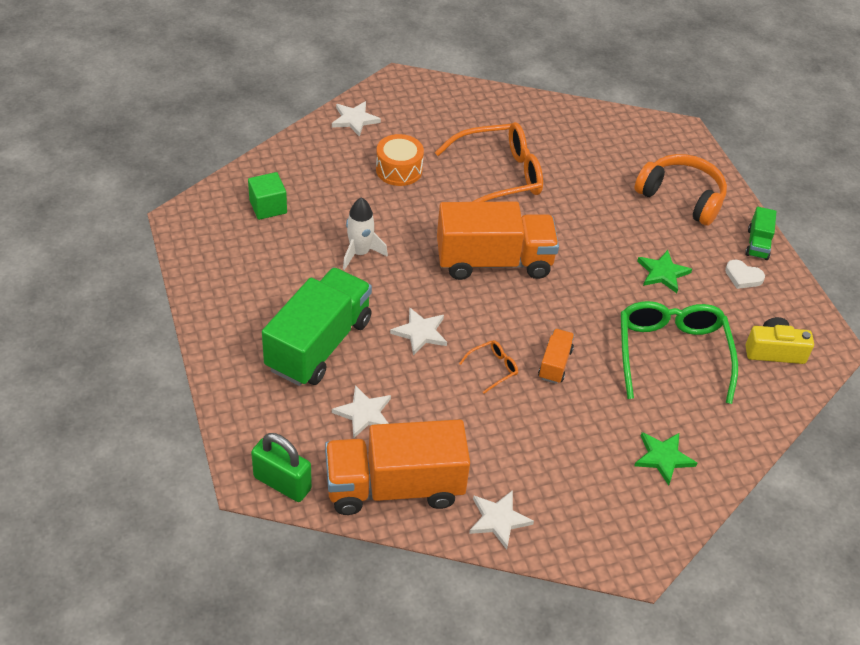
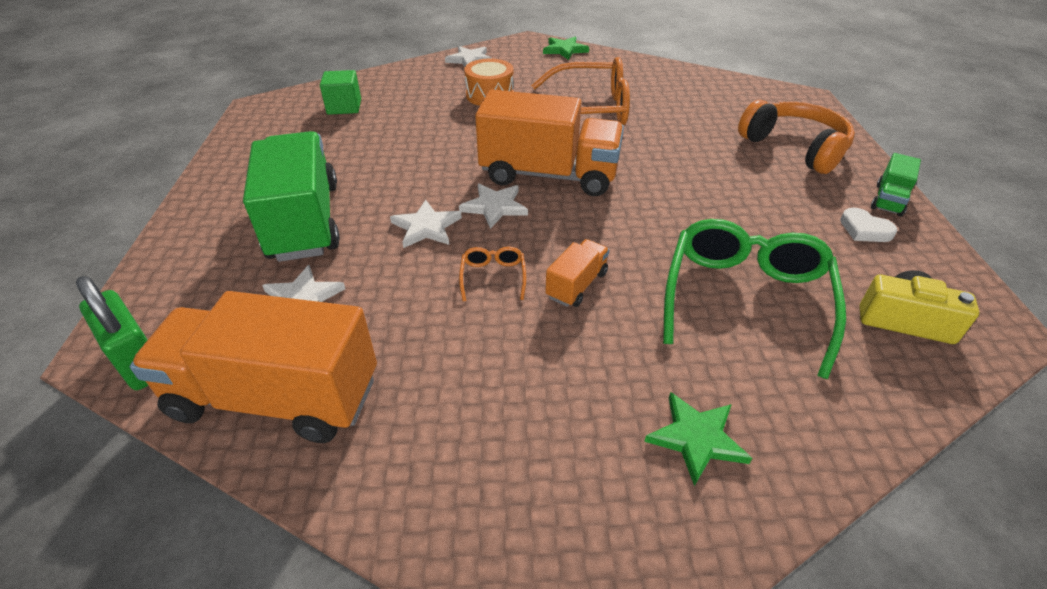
camera: 20 degrees right, 5 degrees down
(319, 344) = (304, 221): green truck -> green truck turned 60 degrees counterclockwise
(360, 253) = (407, 150): white rocket -> none
(493, 368) = (493, 277): orange glasses -> orange glasses turned 75 degrees counterclockwise
(498, 520) = (393, 480): white star -> white star (494, 207)
(662, 273) = (754, 211): green star -> green star (564, 50)

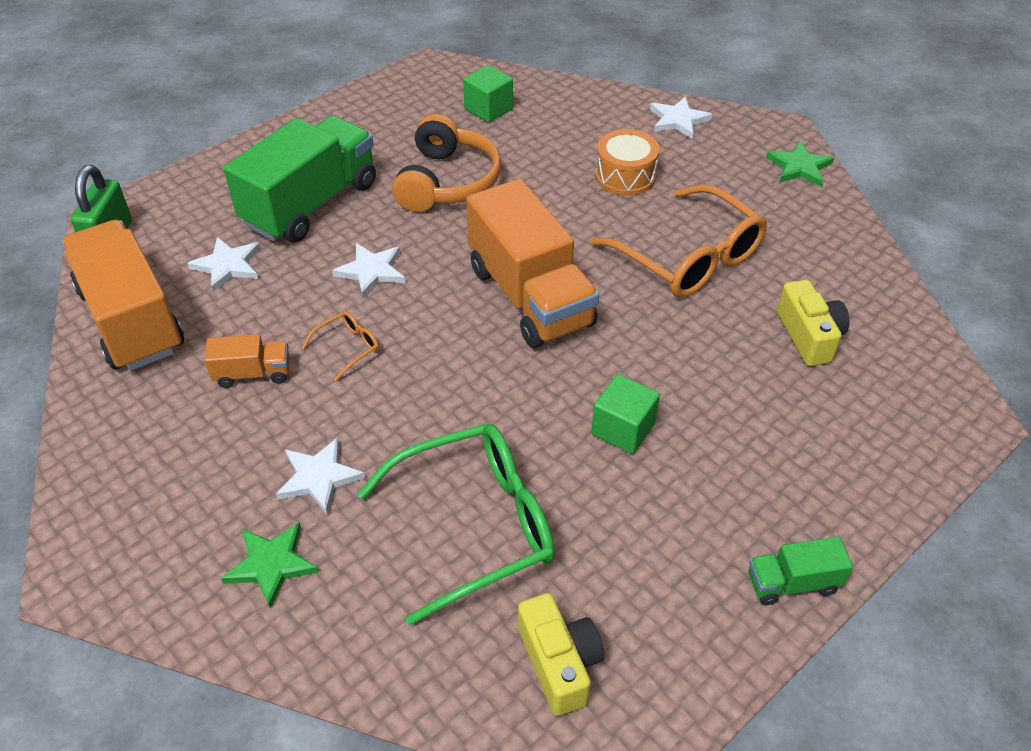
camera: 50 degrees right, 5 degrees up
(494, 207) = (441, 292): white star -> white star (319, 477)
(576, 285) = (386, 403): orange truck -> orange truck (253, 373)
(699, 107) = (809, 336): none -> yellow camera
(711, 197) = (623, 429): none -> green cube
(794, 148) = (816, 456): orange headphones -> orange headphones (447, 182)
(864, 229) = (699, 579): white heart -> none

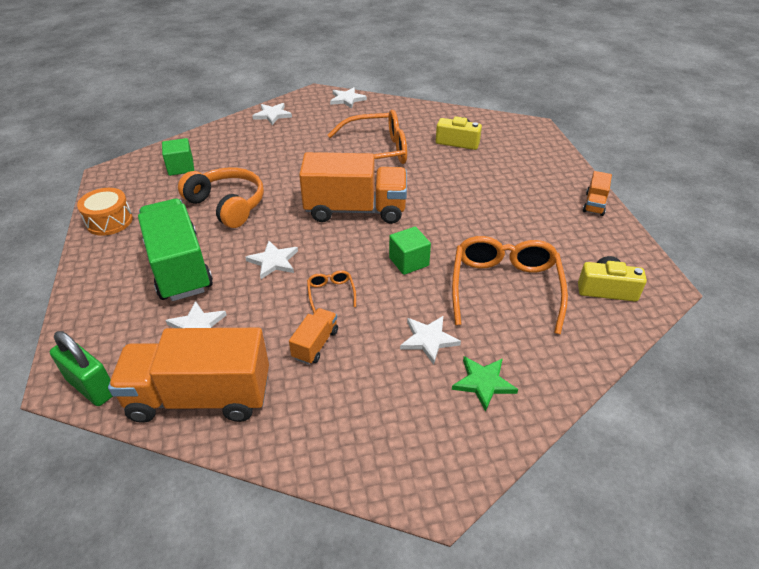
camera: 60 degrees left, 5 degrees down
(475, 525) = (505, 288): green glasses -> orange glasses
(623, 429) = (474, 215): green cube -> green cube (409, 262)
(625, 176) = (296, 146): orange drum -> orange drum (109, 221)
(792, 583) = (594, 204): green truck -> orange truck
(799, 167) = (347, 99): green star -> white star

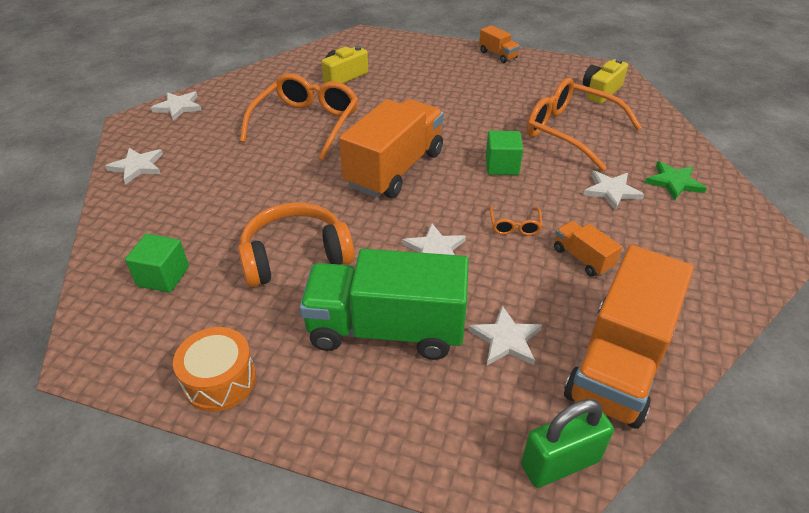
camera: 60 degrees left, 0 degrees up
(331, 293) = (514, 226): orange glasses -> orange glasses turned 105 degrees counterclockwise

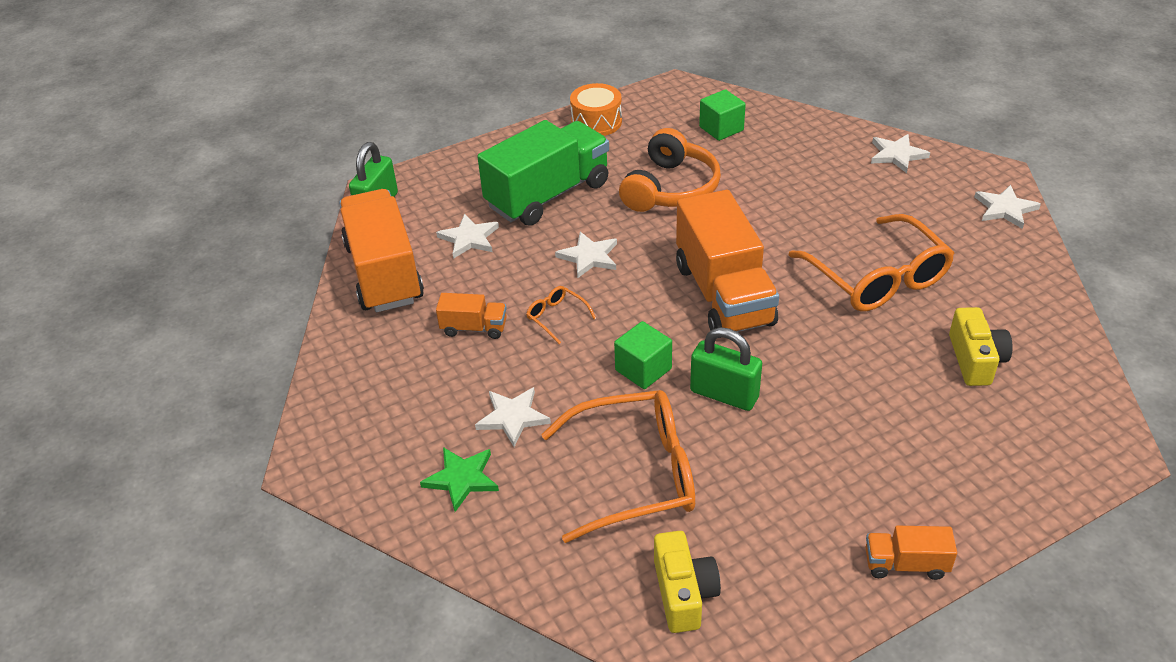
camera: 135 degrees right, 0 degrees up
(477, 131) = (724, 394): none -> green padlock

